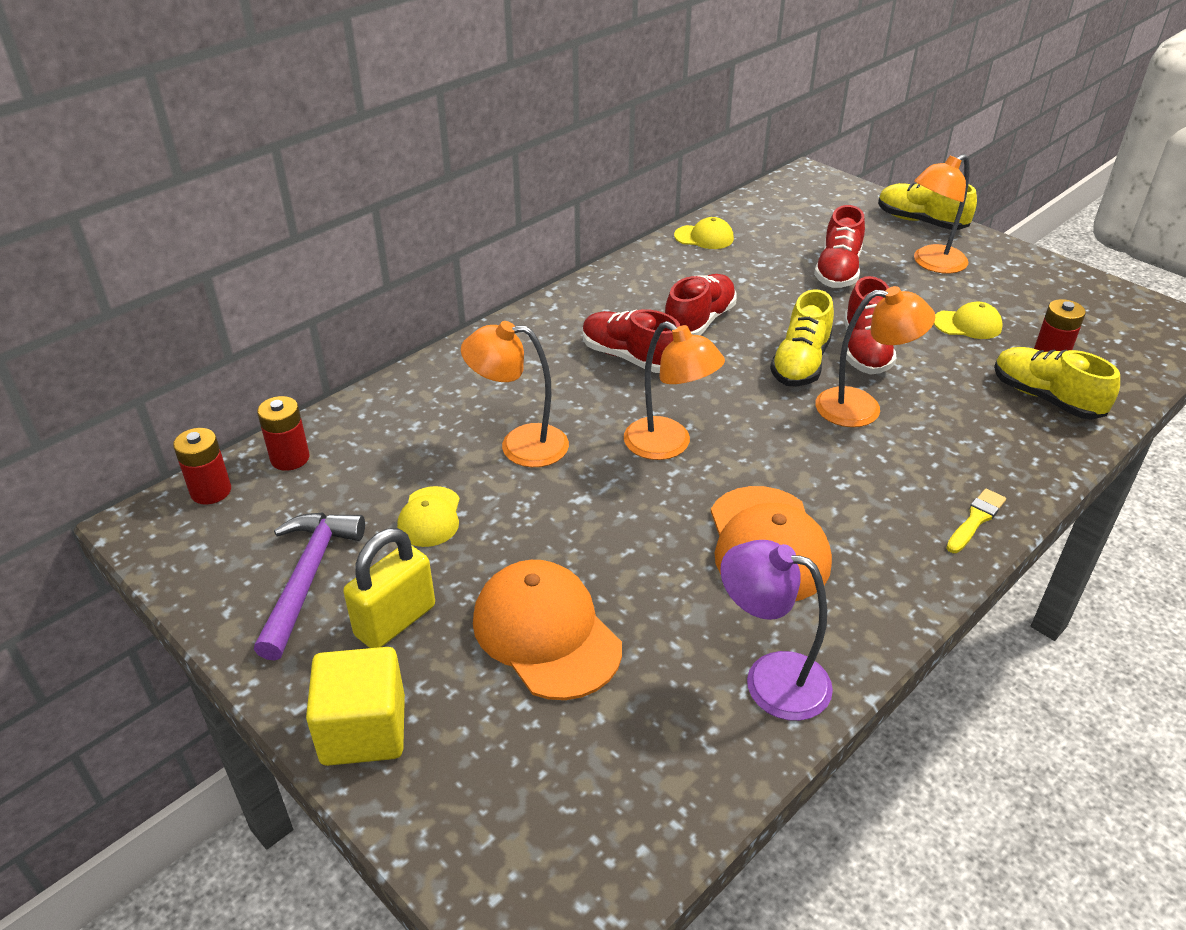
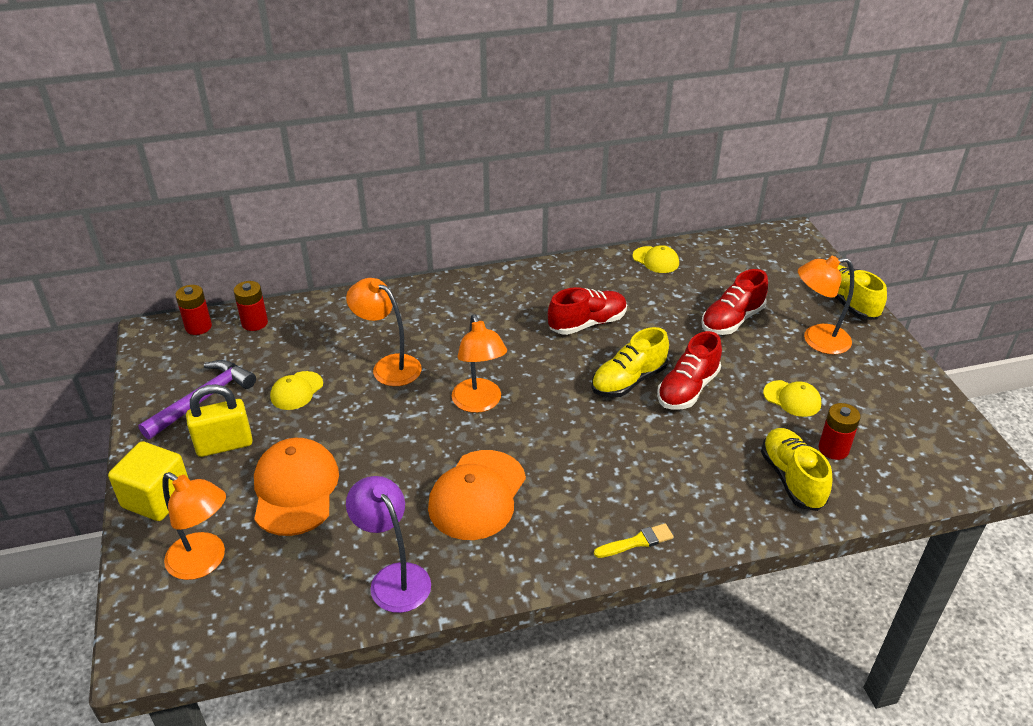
camera: 30 degrees right, 0 degrees up
(630, 357) = (514, 333): red shoe -> none
(862, 408) = (639, 430): orange lamp -> orange lamp (204, 562)

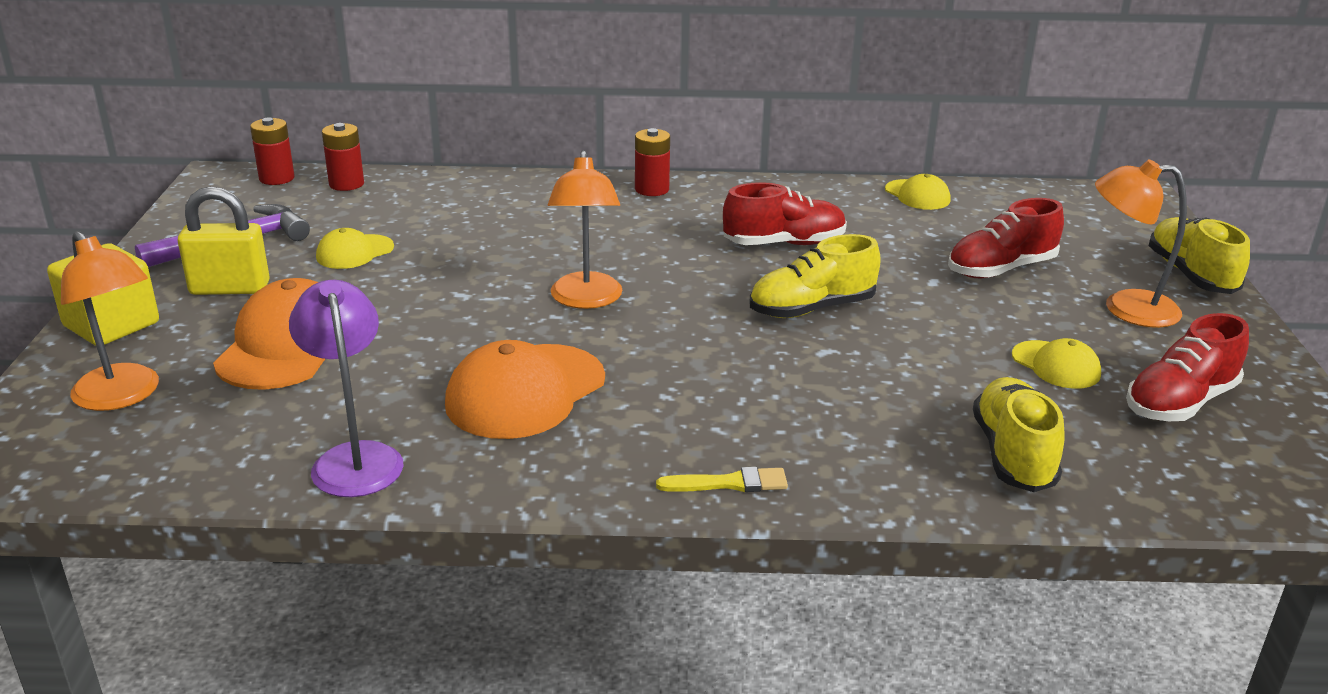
camera: 15 degrees right, 10 degrees down
(388, 366) = (487, 246): orange lamp -> none
(687, 389) = (896, 330): red shoe -> red shoe (1180, 402)
(833, 449) = (1098, 432): red battery -> red battery (652, 189)

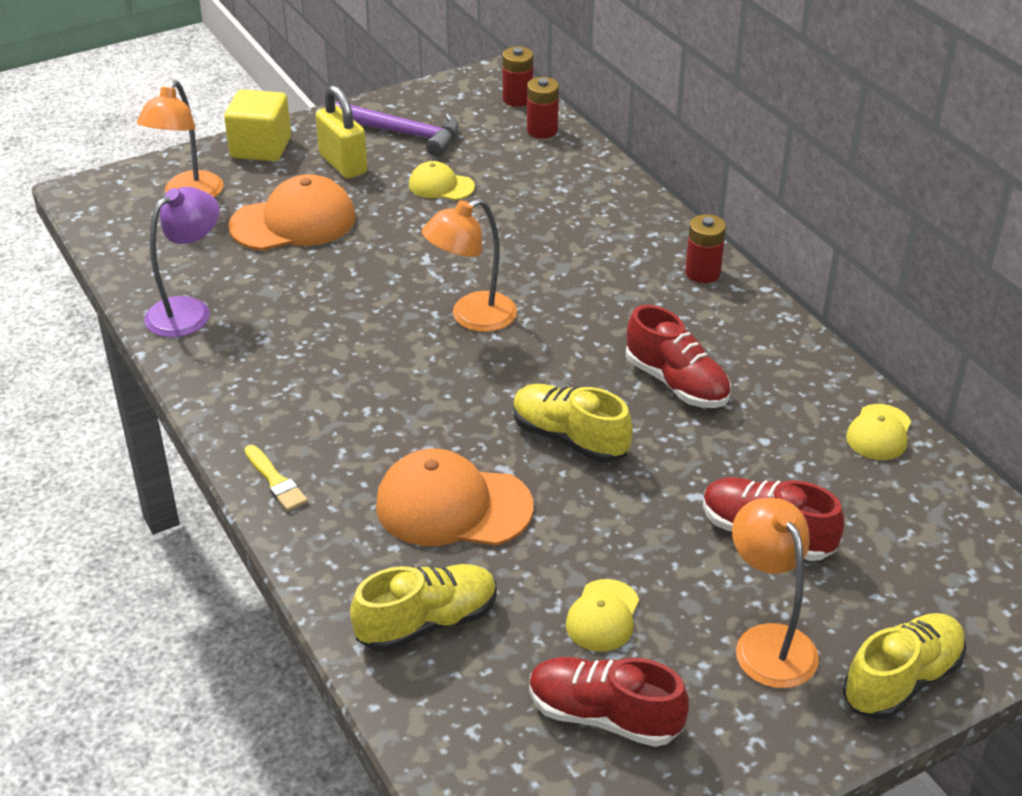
camera: 60 degrees right, 10 degrees up
(525, 392) = (318, 344): orange cap -> orange cap (453, 506)

